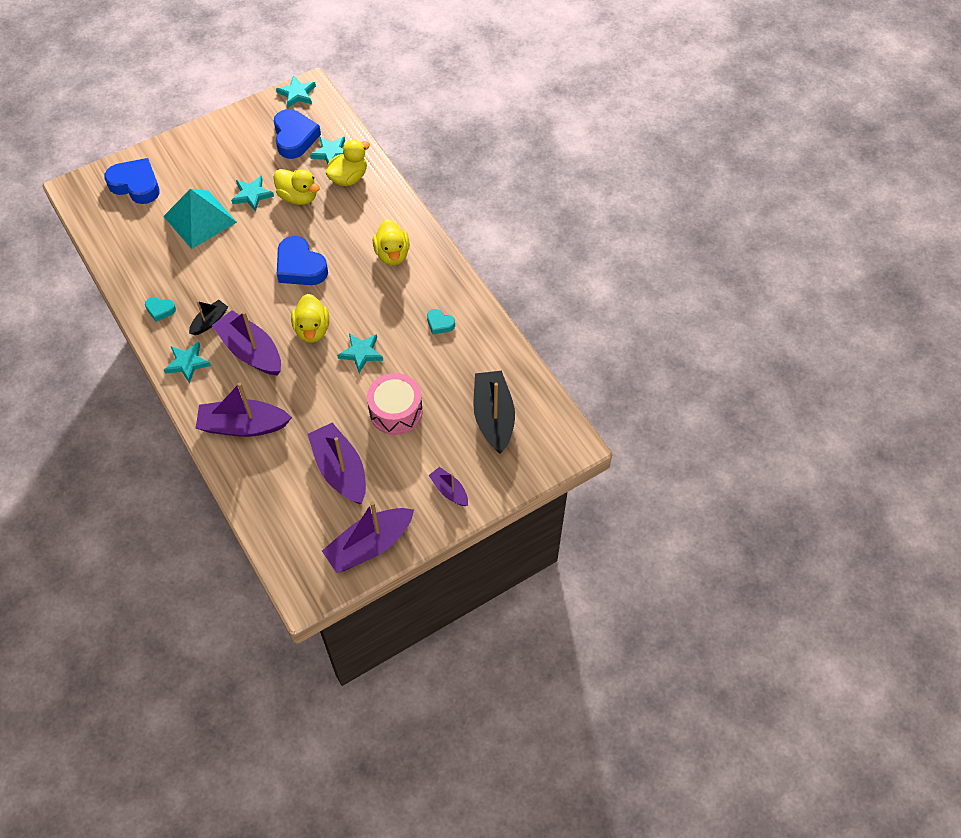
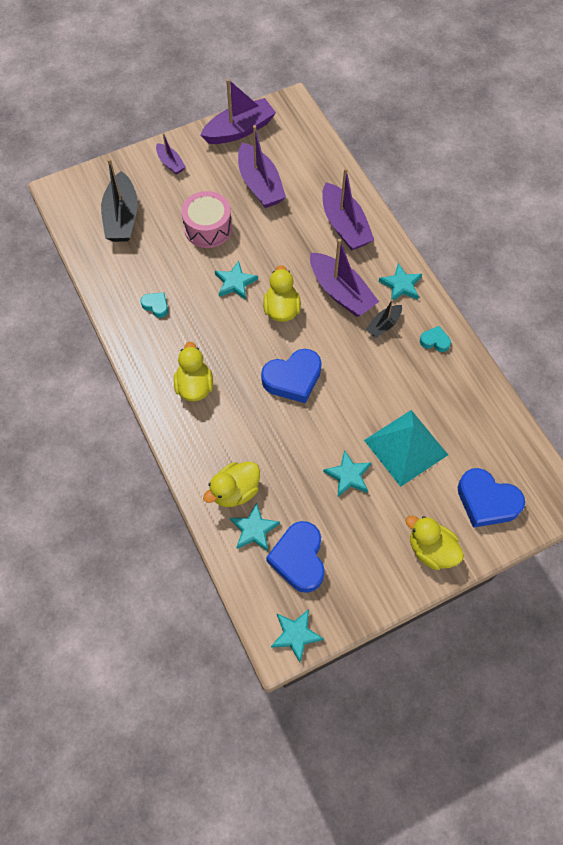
camera: 175 degrees left, 5 degrees up
(243, 425) = (344, 226): purple boat -> purple boat turned 60 degrees clockwise
(298, 197) = (295, 468): yellow duck -> yellow duck (431, 550)
(300, 267) = (293, 379): blue heart -> blue heart turned 105 degrees clockwise

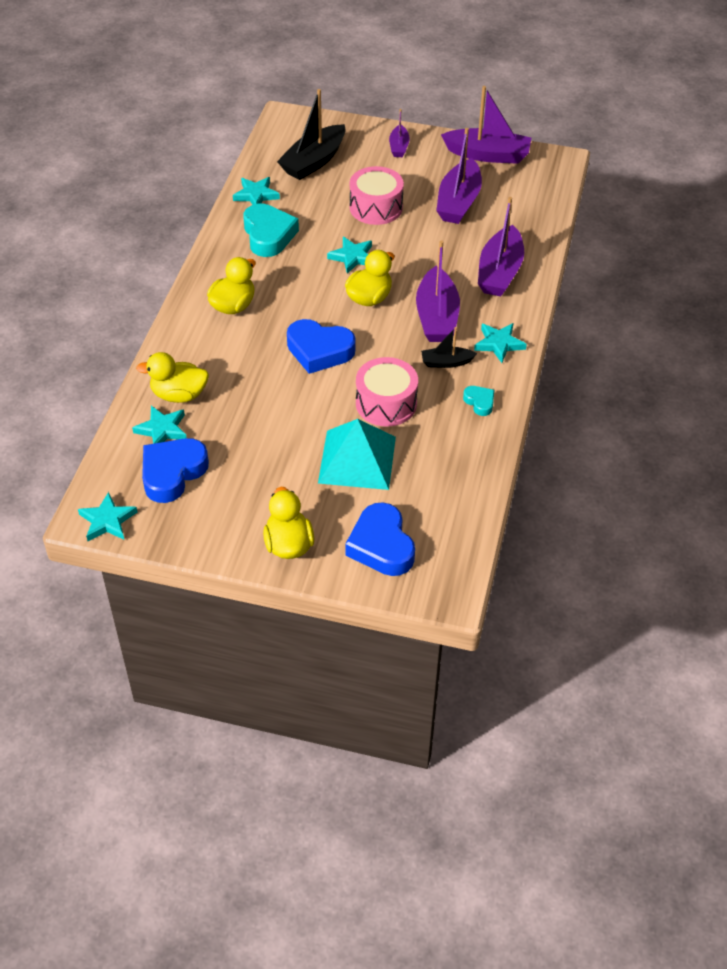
camera: 40 degrees right, 15 degrees down
(156, 306) = (268, 235): turquoise heart -> turquoise heart, size x2.00
(348, 475) = (283, 446): turquoise star -> turquoise star (256, 195)
(379, 388) = (386, 403): none -> pink drum

